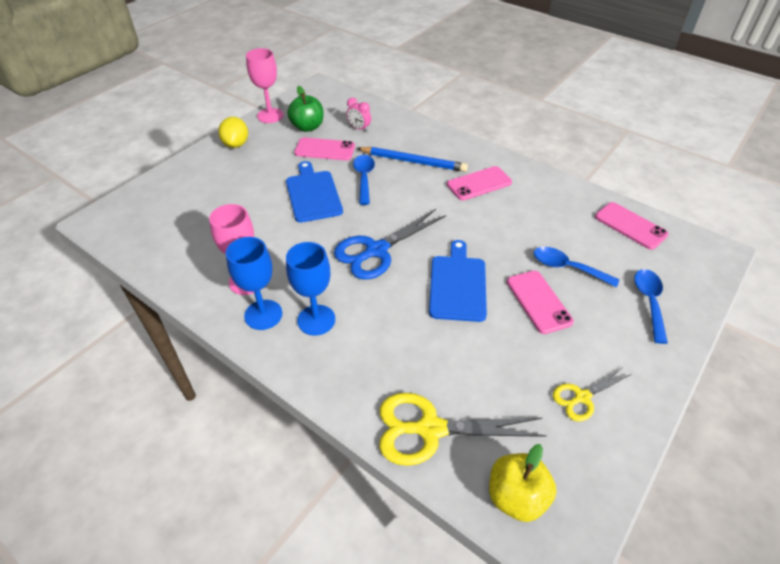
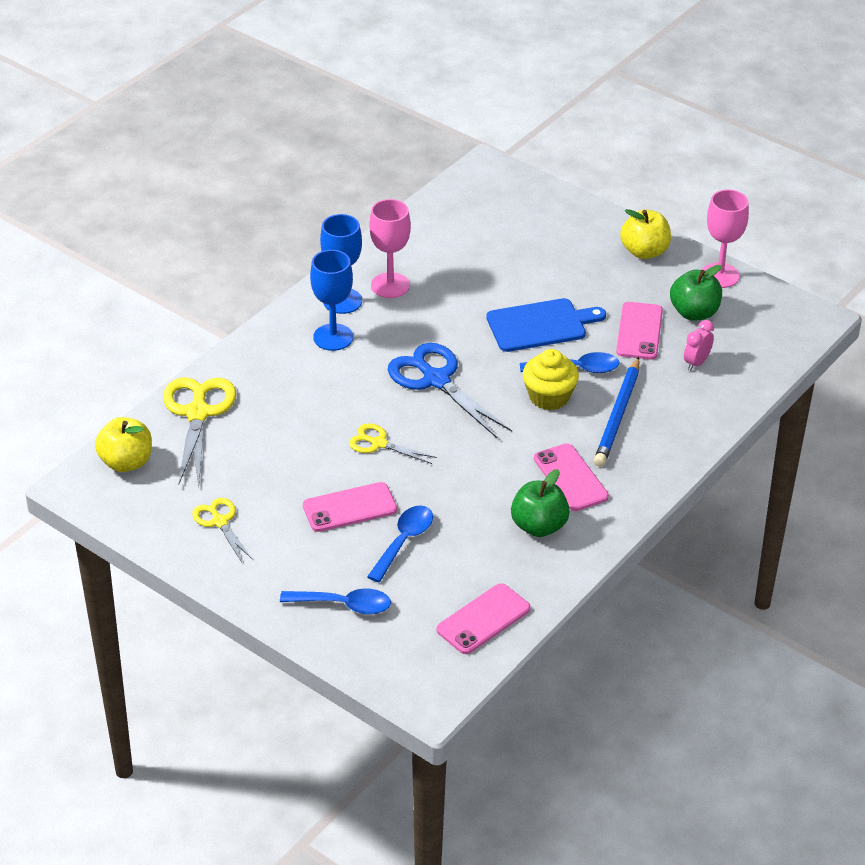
camera: 90 degrees right, 5 degrees down
(236, 144) = (644, 251): yellow lemon -> yellow apple
(395, 191) = (549, 397): none -> yellow cupcake
(457, 285) = (379, 443): blue cutting board -> yellow scissors
(530, 199) = (539, 526): none -> green apple

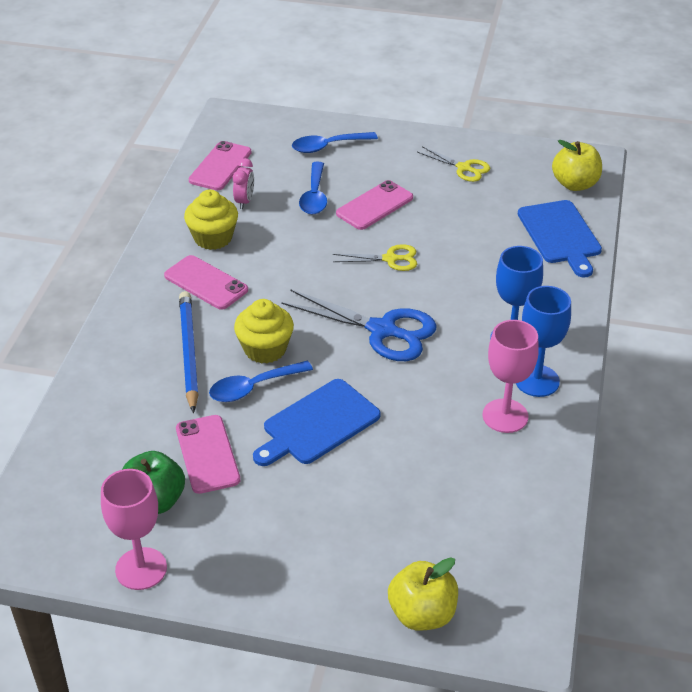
camera: 155 degrees right, 0 degrees up
(198, 413) = (560, 235): yellow scissors -> blue cutting board
(539, 526) = (213, 238): green apple -> yellow cupcake
(644, 251) = (249, 571): yellow apple -> yellow apple (422, 614)
(696, 363) = (130, 437): pink clock -> pink clock (244, 201)

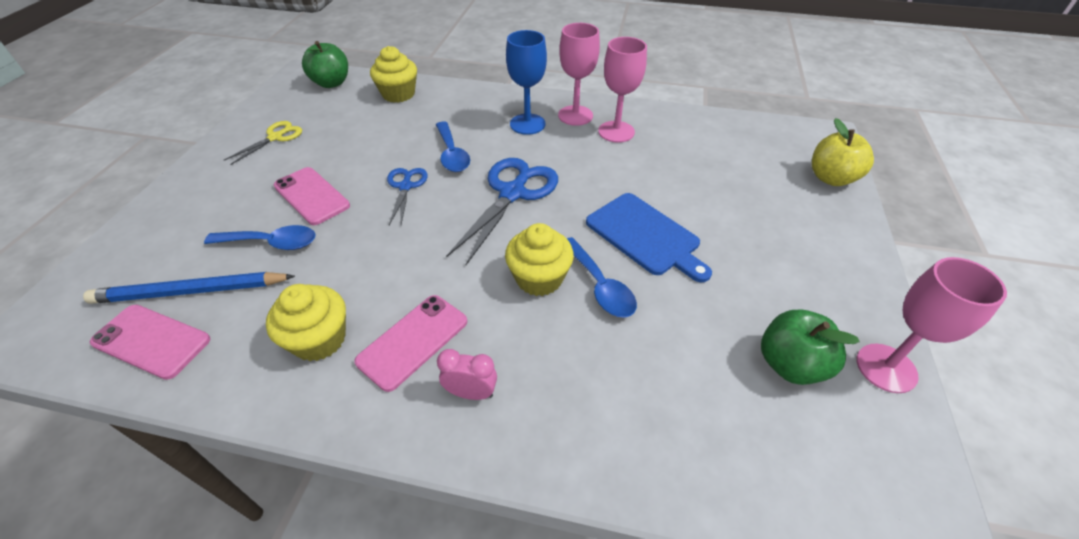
camera: 90 degrees left, 5 degrees up
(189, 352) = (545, 350): blue pencil -> blue pencil (191, 291)
(207, 454) = (707, 320): pink phone -> none
(244, 201) = (251, 309): pink clock -> pink clock (471, 393)
(328, 146) = (174, 232): blue spoon -> blue spoon (452, 154)
(390, 259) = (405, 186): yellow scissors -> blue scissors
(537, 381) = (575, 115): blue goblet -> pink goblet
(560, 235) = (398, 94): blue cutting board -> yellow cupcake
(575, 184) = (331, 83): yellow apple -> green apple

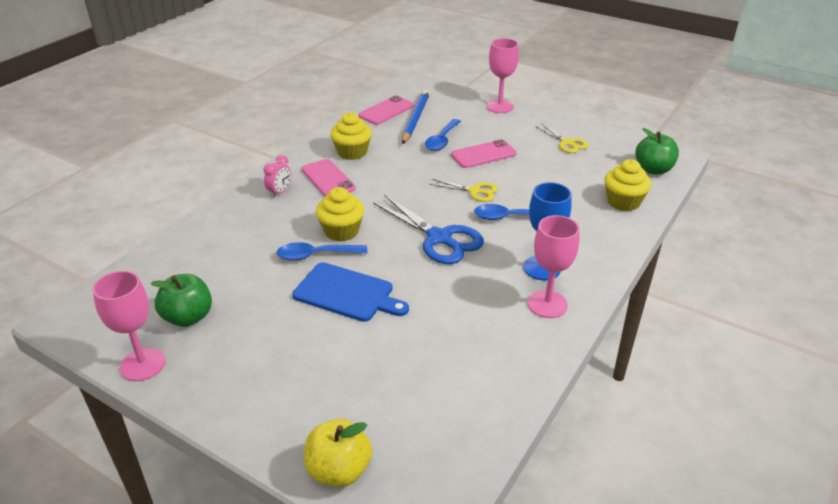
camera: 110 degrees right, 10 degrees down
(405, 186) = (474, 191): blue scissors -> yellow scissors
(616, 132) = (505, 325): pink goblet -> pink goblet (500, 106)
(645, 236) = (347, 293): blue cutting board -> blue cutting board turned 135 degrees counterclockwise

